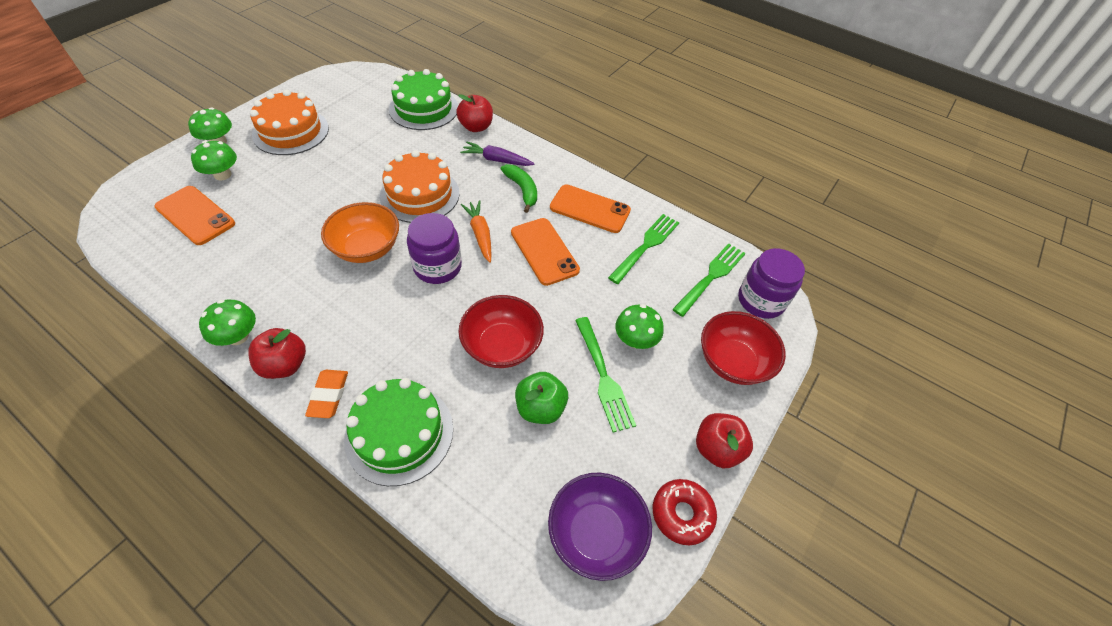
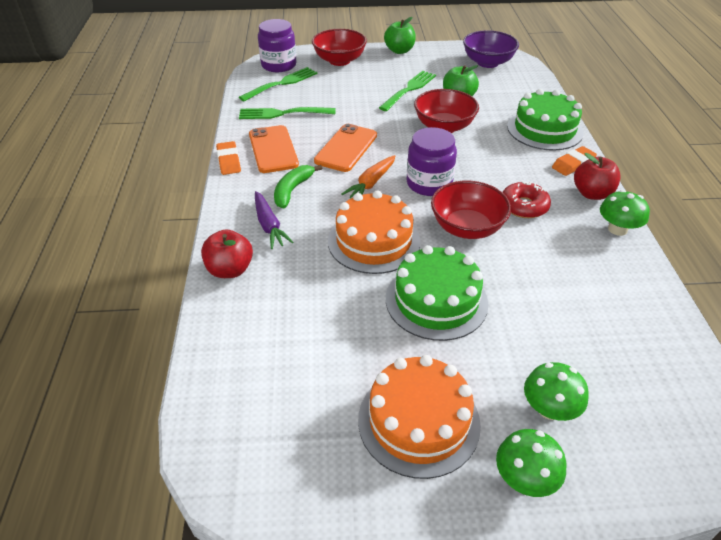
camera: 125 degrees left, 10 degrees down
(195, 215) = (609, 368): orange phone -> none
(366, 248) = (467, 228): orange bowl -> red bowl
(423, 108) = (239, 334): green cake -> green cake (436, 300)
(598, 179) = (229, 161): none -> orange eraser
(635, 340) = (369, 90): green mushroom -> none
(682, 514) = (444, 49): red donut -> red donut (524, 206)
(710, 277) = (281, 84): green fork -> green fork turned 135 degrees clockwise
(717, 449) = (399, 51): red apple -> green apple

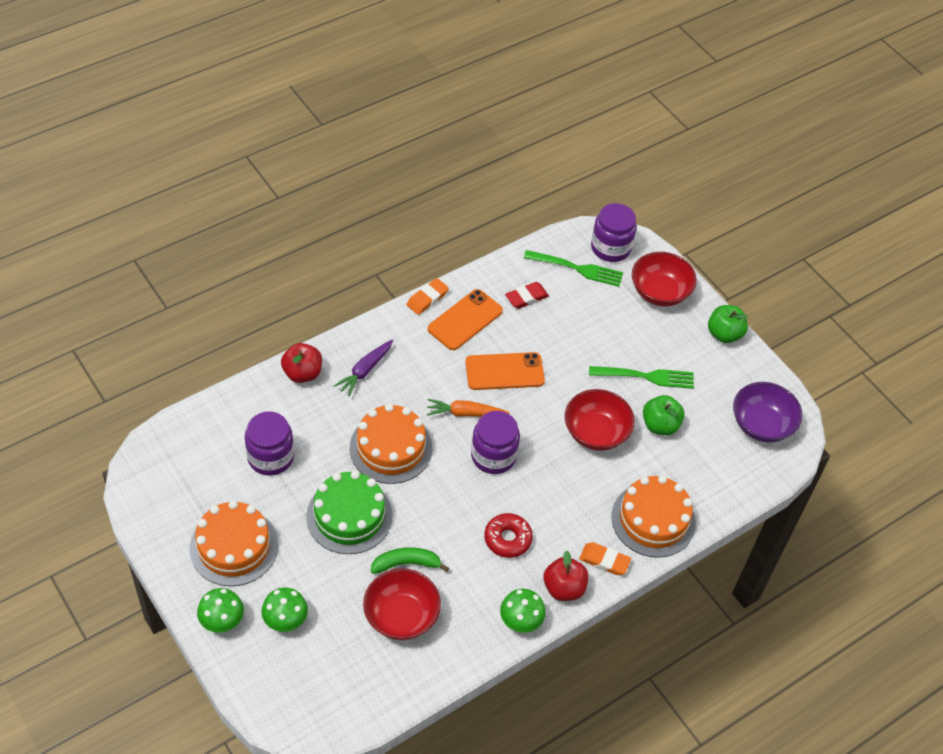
camera: 55 degrees right, 10 degrees up
(283, 113) = (526, 297): green fork -> red eraser
(292, 190) = (418, 363): green banana -> green banana (406, 564)
(315, 336) = (270, 457): none -> purple jar
(467, 228) = (449, 506): red bowl -> red bowl (401, 616)
(544, 129) = (653, 519): green cake -> orange cake

